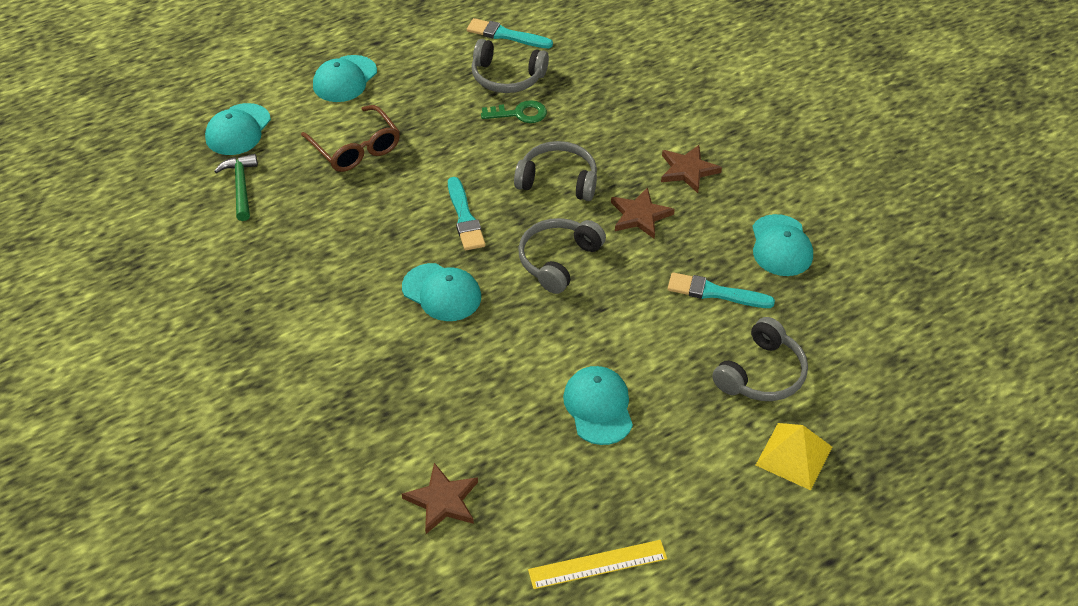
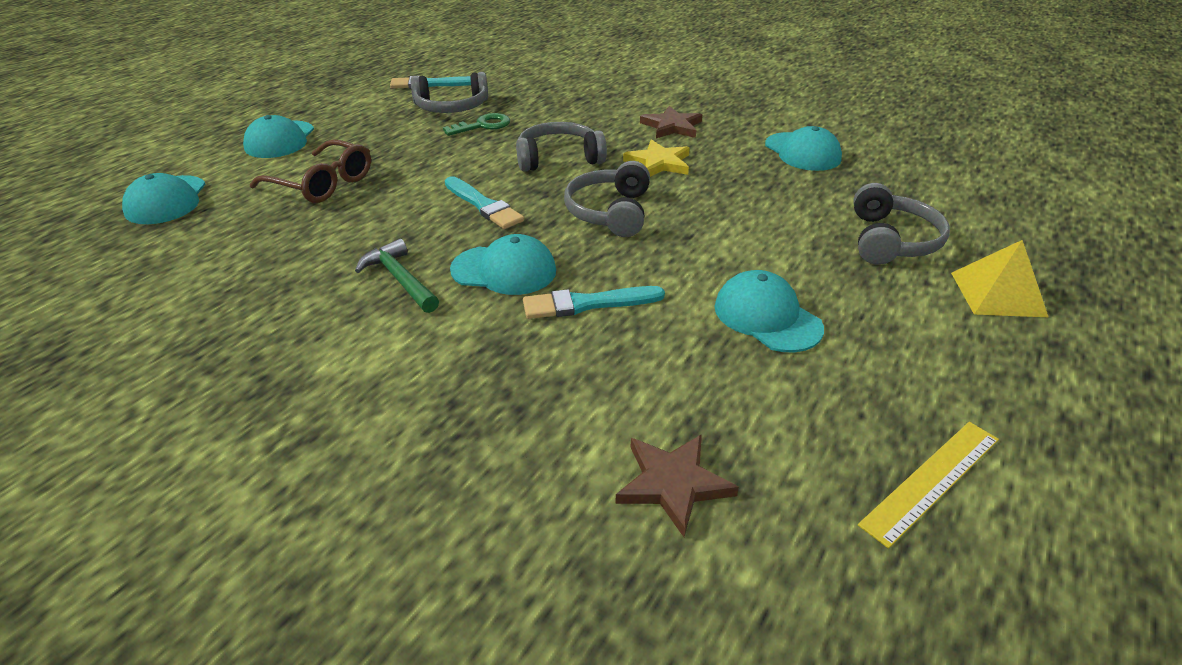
camera: 25 degrees left, 10 degrees down
(241, 186) = (191, 244): green hammer -> green hammer (400, 279)
(640, 215) = (659, 163): brown star -> yellow star
(715, 292) = (782, 195): turquoise brush -> turquoise brush (587, 304)

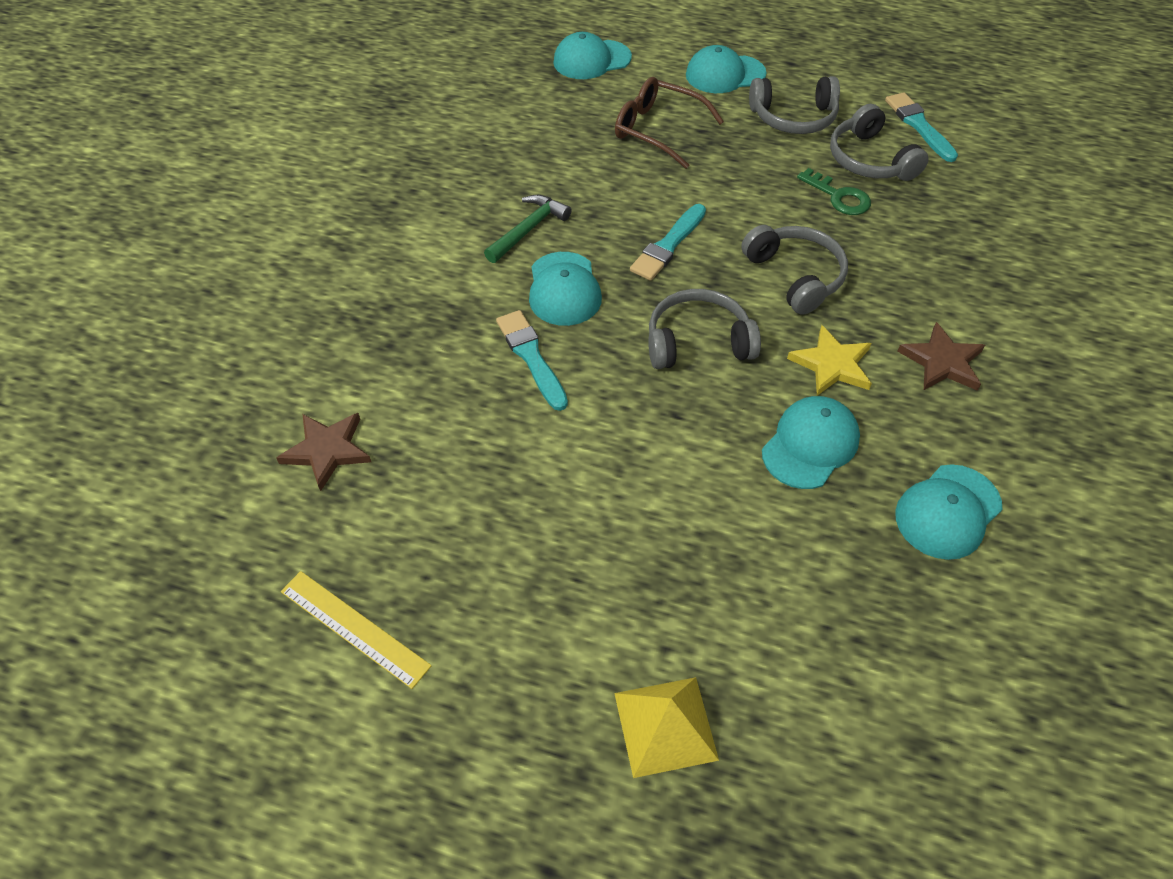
camera: 75 degrees right, 15 degrees up
(322, 183) = (658, 130): brown glasses -> brown glasses turned 105 degrees clockwise
(767, 317) = (551, 495): turquoise cap -> turquoise cap (810, 444)
(891, 240) = (747, 614): grey headphones -> grey headphones (793, 118)

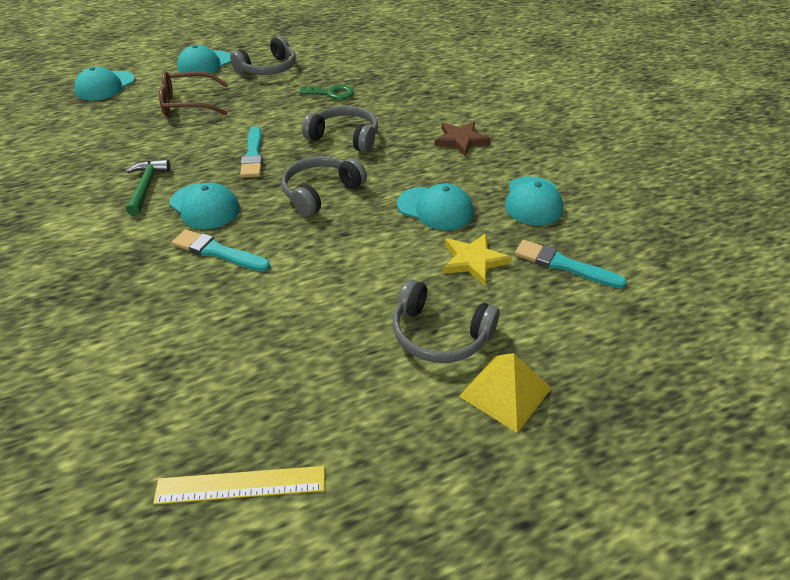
camera: 40 degrees left, 10 degrees down
(327, 450) = (106, 389): brown star -> none
(810, 444) = (435, 208): turquoise cap -> turquoise cap turned 120 degrees clockwise
(832, 364) = (407, 167): yellow star -> yellow star (473, 261)
(869, 160) = (331, 72): grey headphones -> grey headphones (439, 335)
(919, 125) = (342, 48): turquoise brush -> turquoise brush (563, 265)

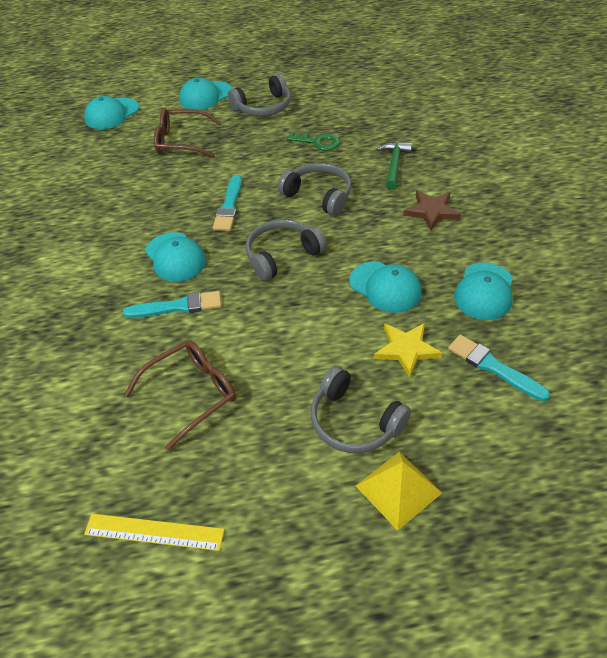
camera: 15 degrees right, 5 degrees up
(146, 187) = (129, 230): green hammer -> green hammer (394, 165)
(218, 252) = (178, 306): turquoise brush -> turquoise brush turned 135 degrees clockwise
(252, 334) = (191, 394): none -> brown glasses

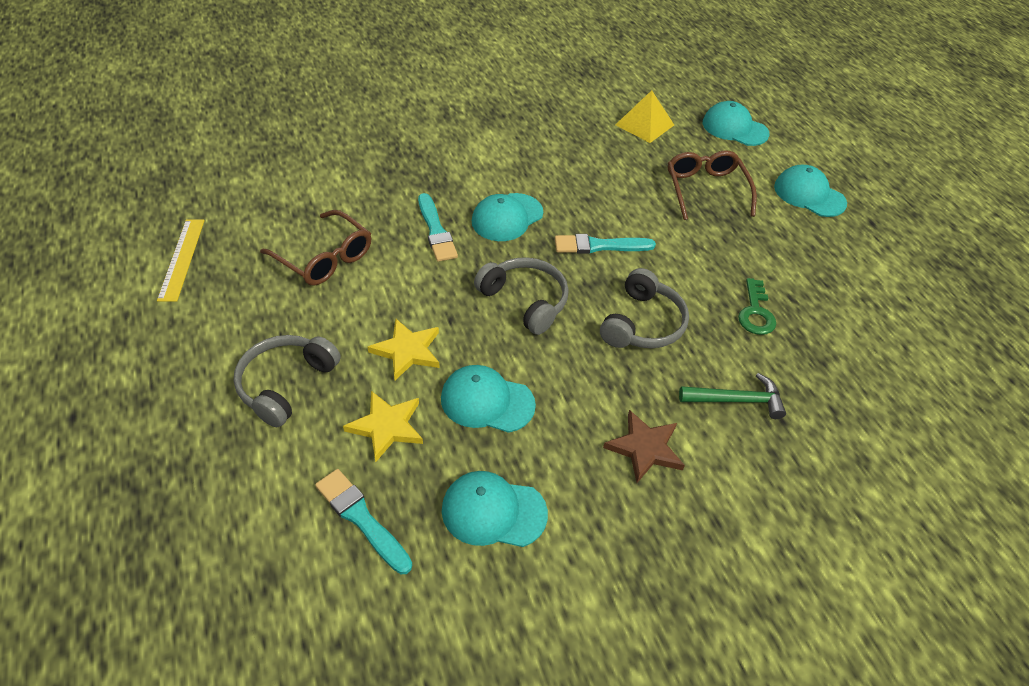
camera: 75 degrees right, 0 degrees up
(263, 107) = (811, 250): grey headphones -> none
(326, 333) = (407, 351): none -> yellow star
(385, 287) = (487, 401): turquoise cap -> turquoise cap turned 75 degrees clockwise
(398, 489) = (200, 426): yellow pyramid -> yellow pyramid (644, 125)
(493, 367) = (361, 518): turquoise brush -> turquoise brush turned 75 degrees counterclockwise

